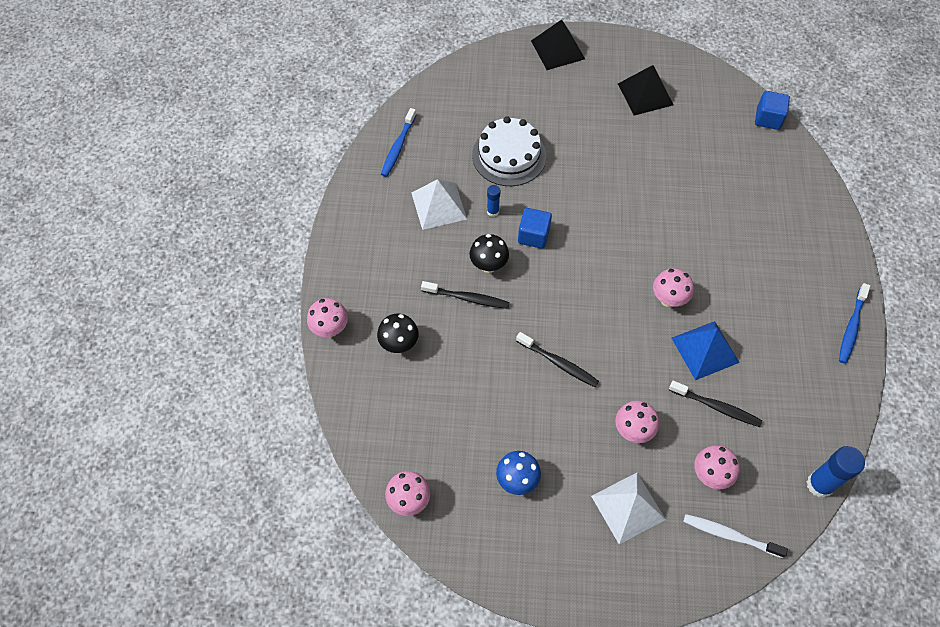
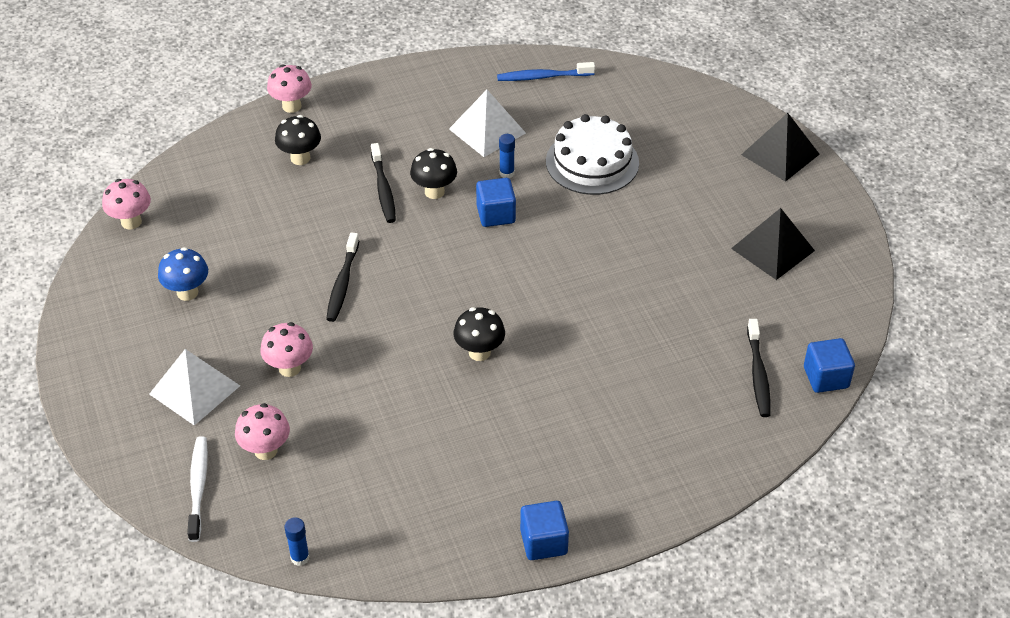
camera: 65 degrees right, 15 degrees down
(668, 299) = (479, 352): pink mushroom -> black mushroom
(705, 350) = (428, 404): blue pyramid -> none
(716, 407) = (357, 434): black toothbrush -> black toothbrush (758, 374)
(819, 484) = (300, 557): blue glue stick -> blue glue stick, size x0.54
(851, 327) = (543, 542): blue toothbrush -> blue cube

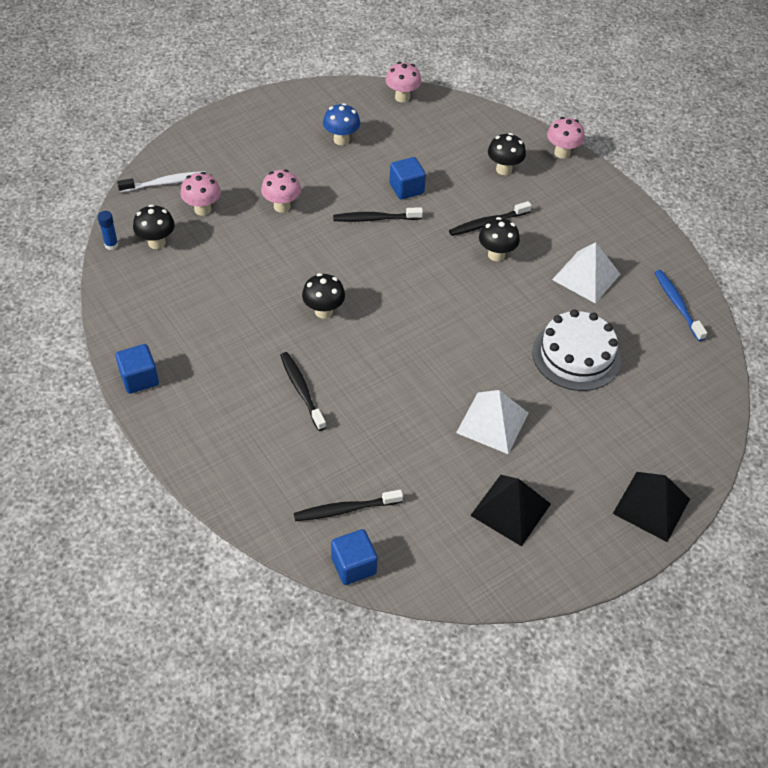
camera: 75 degrees right, 5 degrees up
(194, 390) = (251, 163): white pyramid -> white pyramid (492, 422)
(312, 506) = (157, 242): none -> black mushroom
(496, 214) = (483, 298): blue cube -> blue cube (406, 188)
(506, 173) = (537, 298): blue glue stick -> none
(593, 388) = (301, 390): none -> black toothbrush

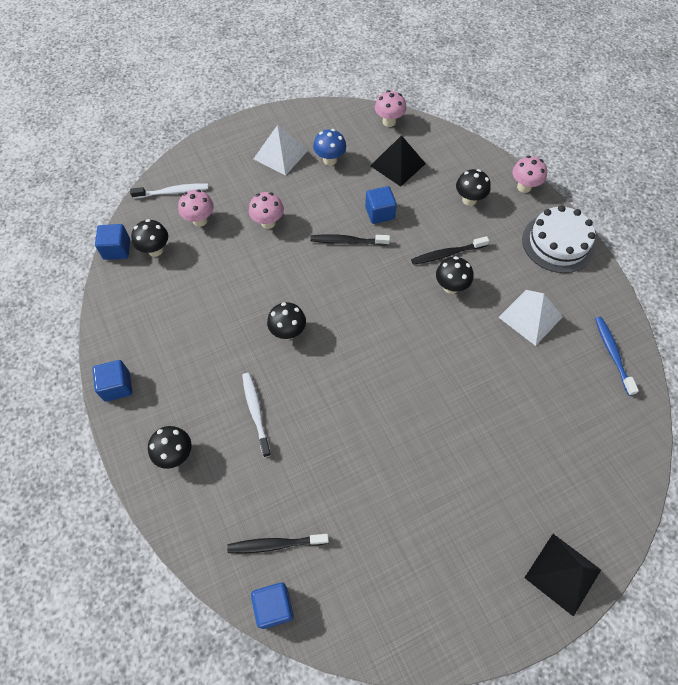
camera: 10 degrees right, 10 degrees up
(111, 245) = (117, 249): blue glue stick -> blue cube
(219, 437) = (175, 454): none -> black mushroom
(301, 390) = (256, 412): black toothbrush -> white toothbrush
(492, 422) = (423, 464): white pyramid -> white pyramid (280, 154)
(511, 509) = (428, 562): black pyramid -> black pyramid (398, 164)
(576, 355) = (511, 400): white cake -> white cake (558, 243)

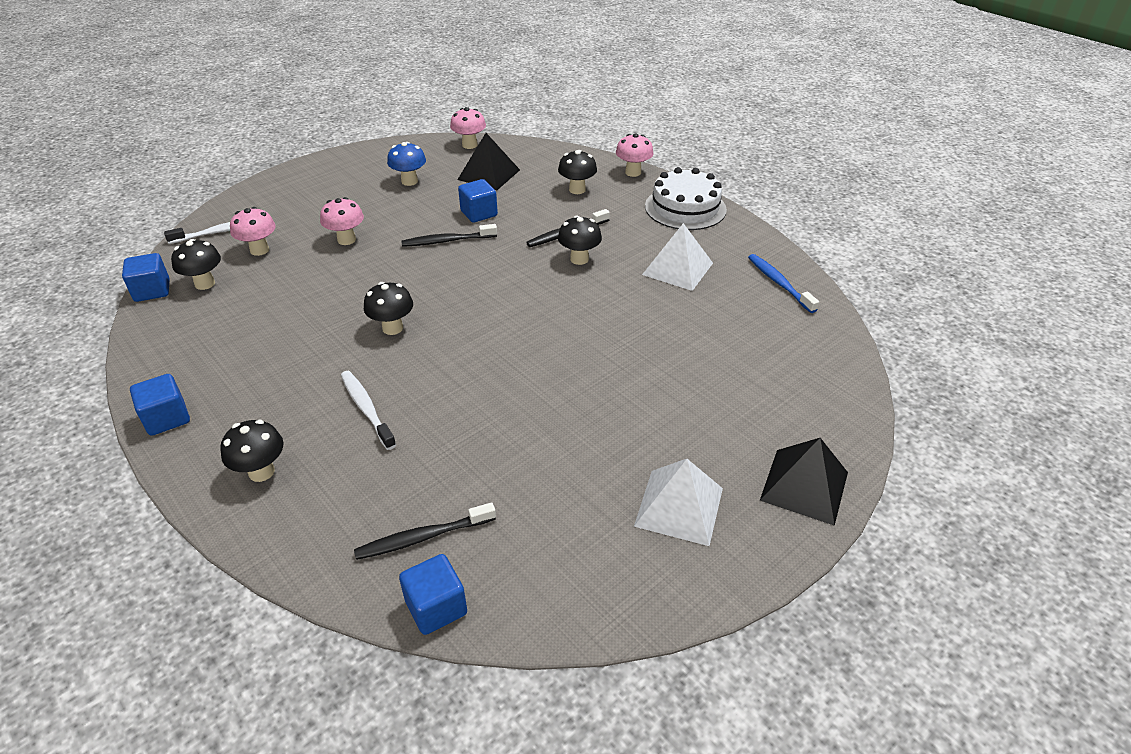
camera: 15 degrees left, 20 degrees down
(280, 154) = (350, 185): white pyramid -> white pyramid (679, 507)

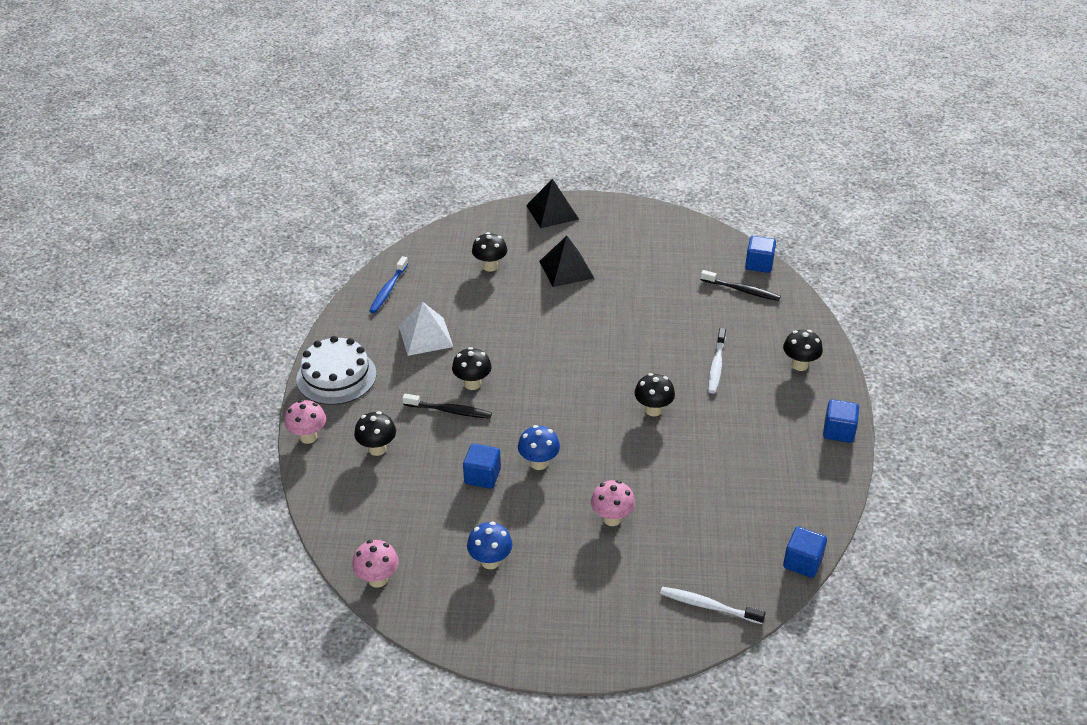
camera: 135 degrees left, 0 degrees up
(205, 283) = (756, 542): black mushroom -> black mushroom (490, 266)
(259, 250) = (690, 555): pink mushroom -> none
(447, 241) = (539, 463): black toothbrush -> blue mushroom
(489, 174) = (416, 520): black pyramid -> black pyramid (566, 269)
(679, 507) = (616, 236): white pyramid -> none

